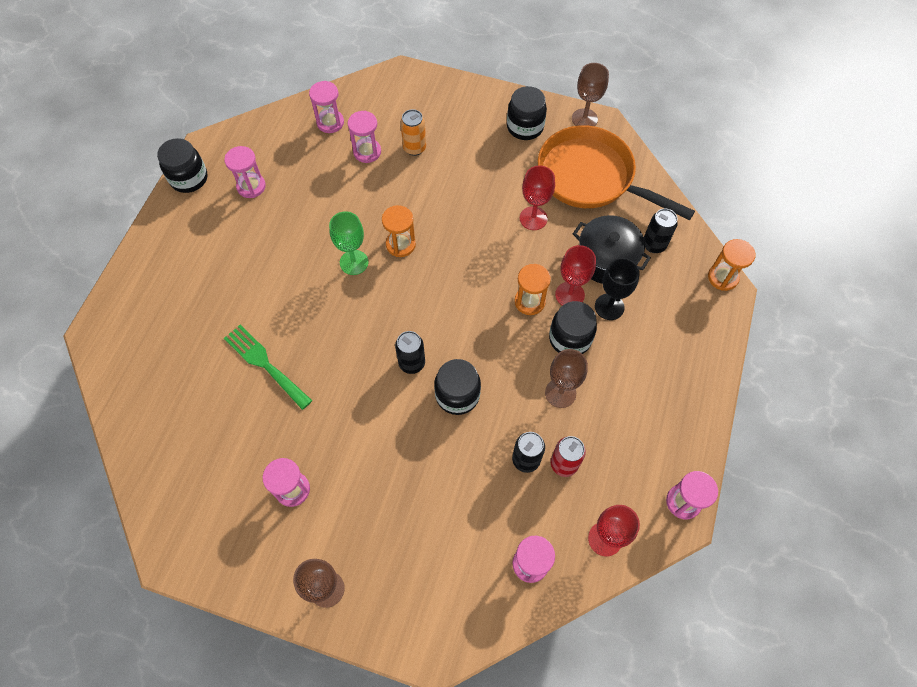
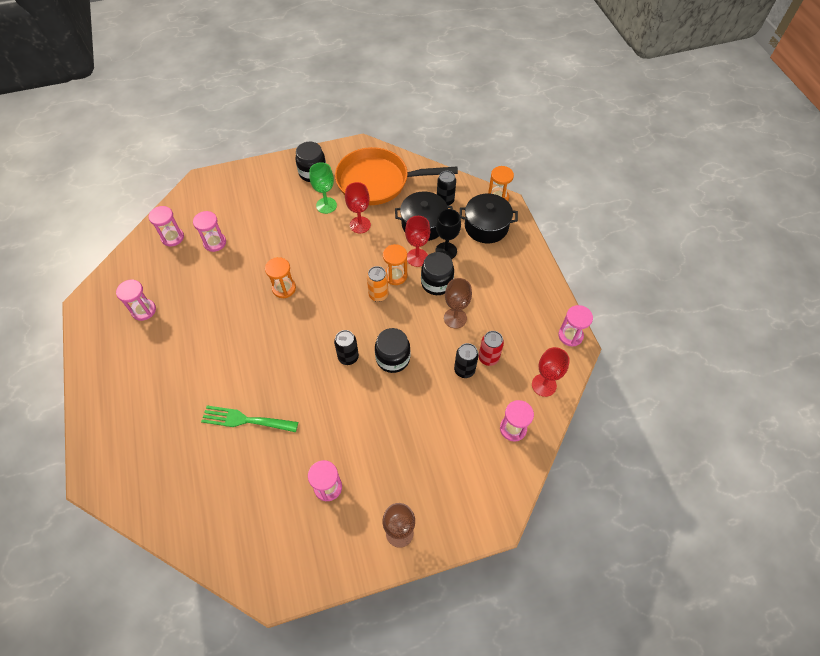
camera: 35 degrees left, 5 degrees down
(189, 178) = (89, 331): black jar -> none
(354, 262) = (259, 318): green goblet -> green goblet (326, 205)
(414, 148) = (247, 223): orange can -> orange can (378, 295)
(584, 119) = (347, 149): brown goblet -> none
(680, 305) = (486, 226): none -> black pot

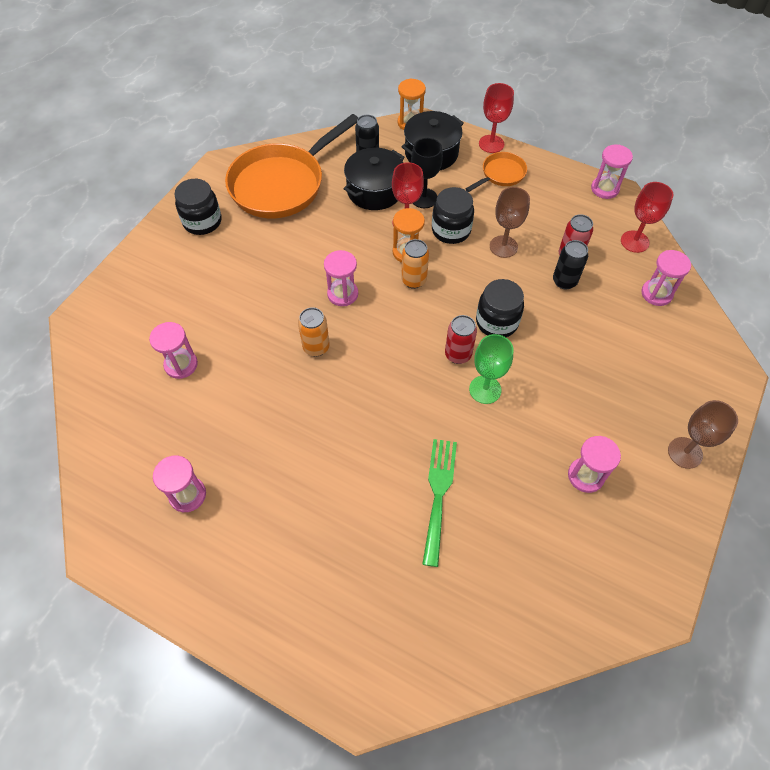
camera: 45 degrees left, 0 degrees up
(172, 237) = (122, 398): pink hourglass -> pink hourglass (342, 294)
(245, 420) = (438, 494): green fork -> green fork turned 135 degrees clockwise
(284, 288) = (316, 347): orange hourglass -> orange can
(326, 205) = (257, 241): green goblet -> green goblet (485, 389)
(348, 357) = (458, 355): black can -> red can
(360, 225) = (315, 234): red goblet -> red goblet (491, 144)
(512, 273) = (501, 174): none -> orange pan

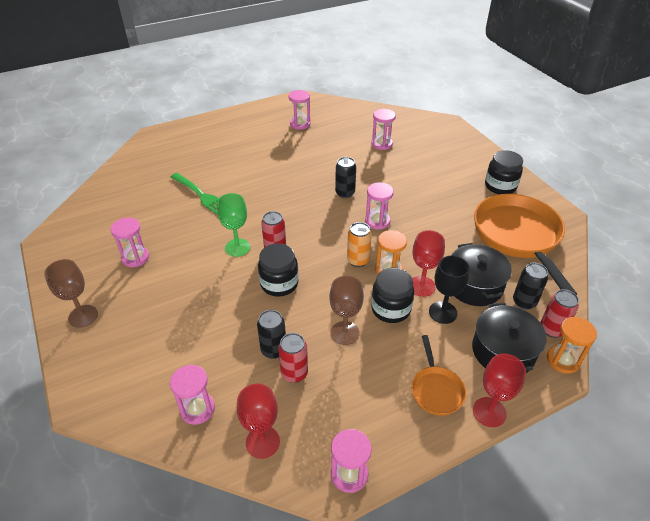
camera: 125 degrees right, 15 degrees down
(316, 347) = (345, 193): orange can -> black can
(384, 135) = (551, 329): none -> red can

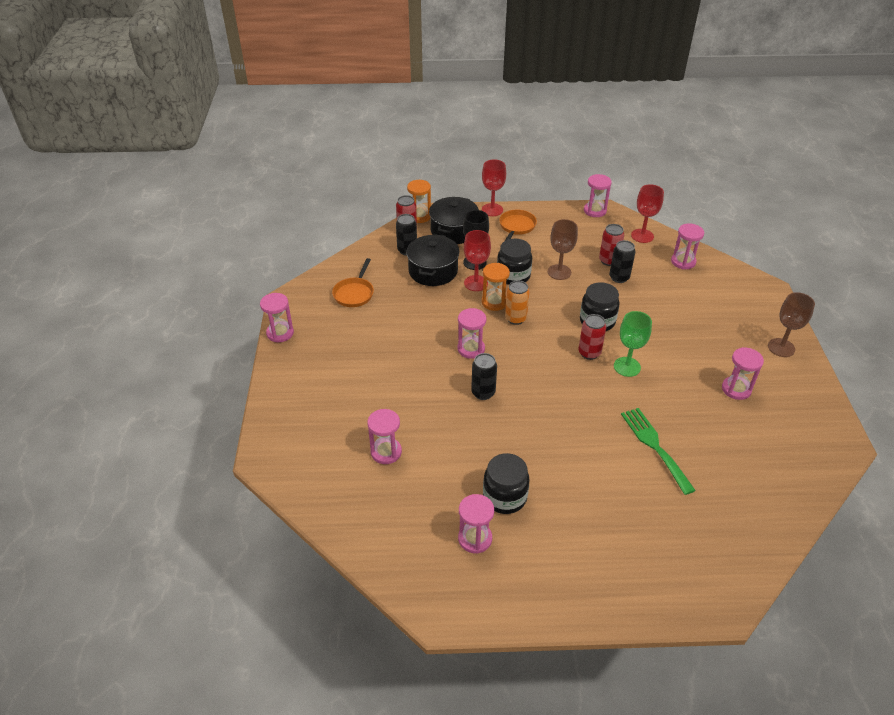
camera: 155 degrees left, 0 degrees up
(500, 186) = (311, 344): black jar -> black jar (504, 497)
(518, 237) = (354, 293): orange pan -> orange pan, size x0.47
(532, 187) = (280, 333): none -> pink hourglass

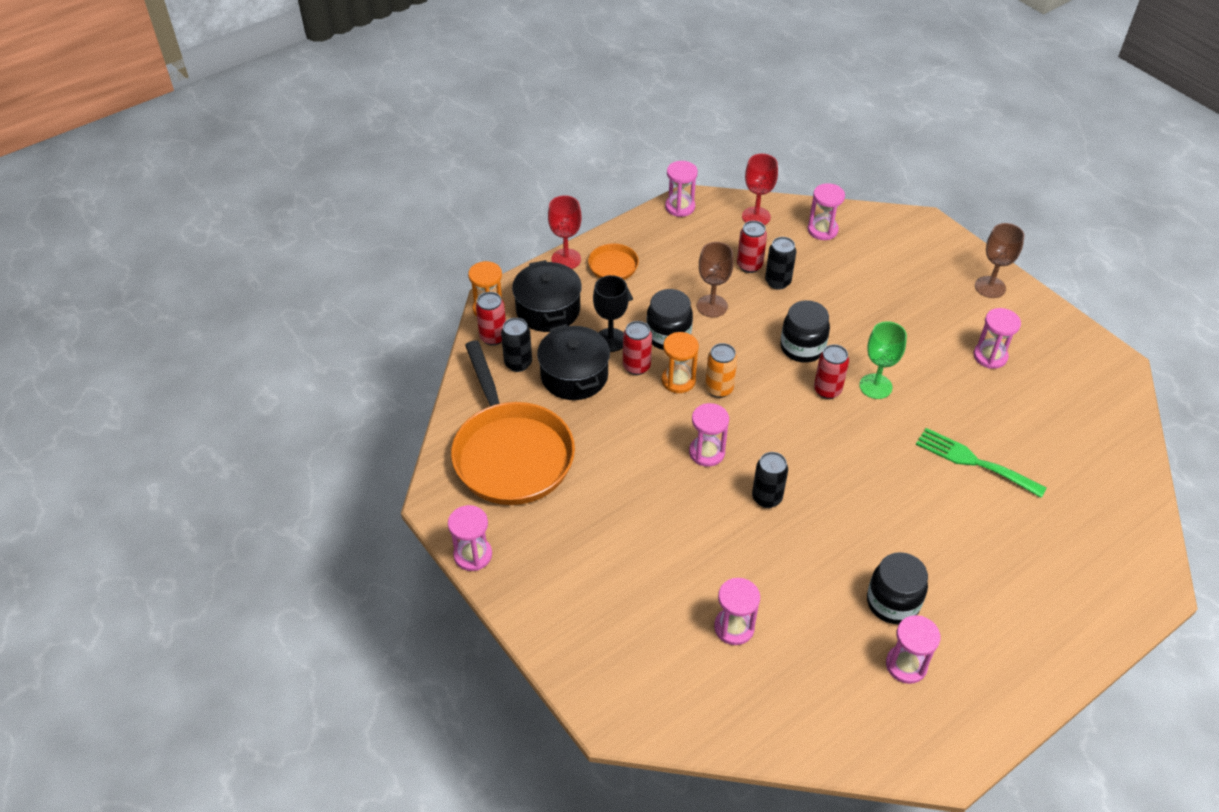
camera: 35 degrees left, 5 degrees up
(354, 293) = (510, 453): orange pan -> orange pan, size x2.11
(476, 283) = (636, 366): red goblet -> red can

